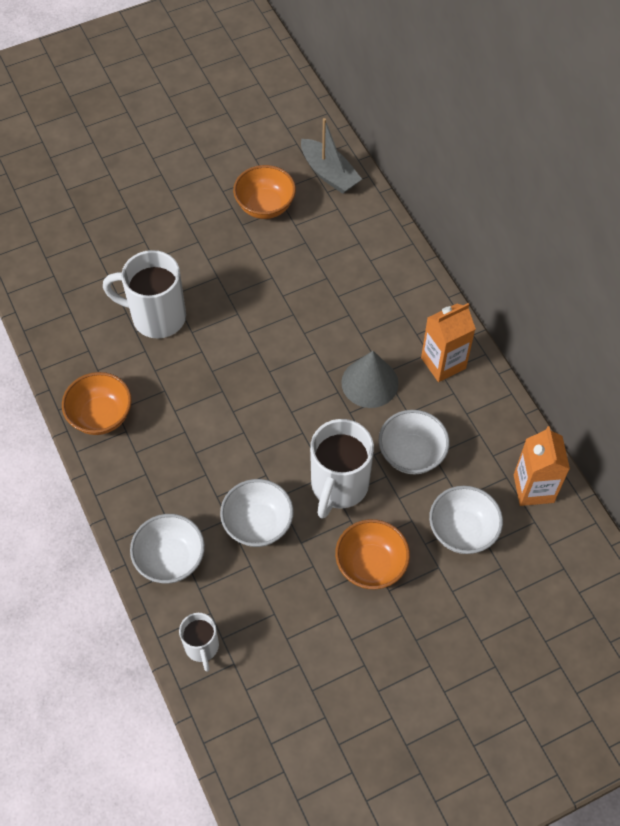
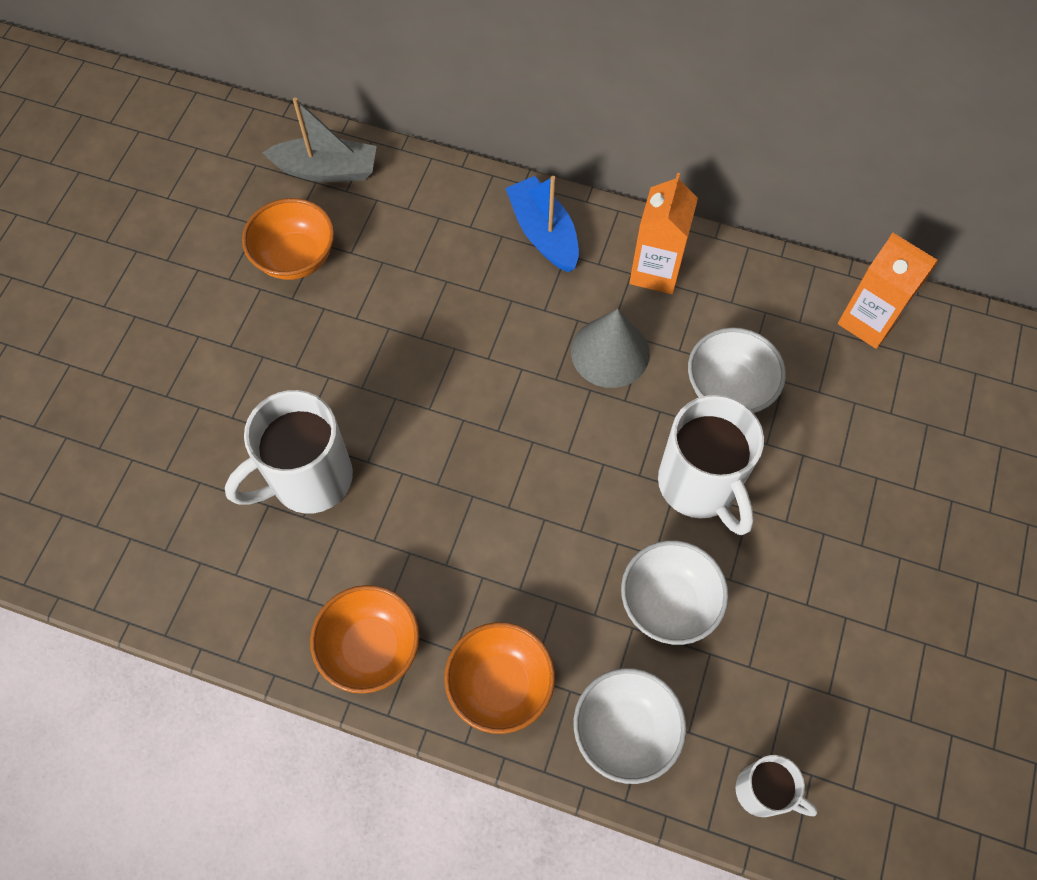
camera: 45 degrees left, 5 degrees up
(371, 565) = (818, 536): orange bowl -> orange bowl (500, 685)
(405, 295) = (543, 233): none -> blue boat
(462, 531) = (857, 421): white bowl -> none

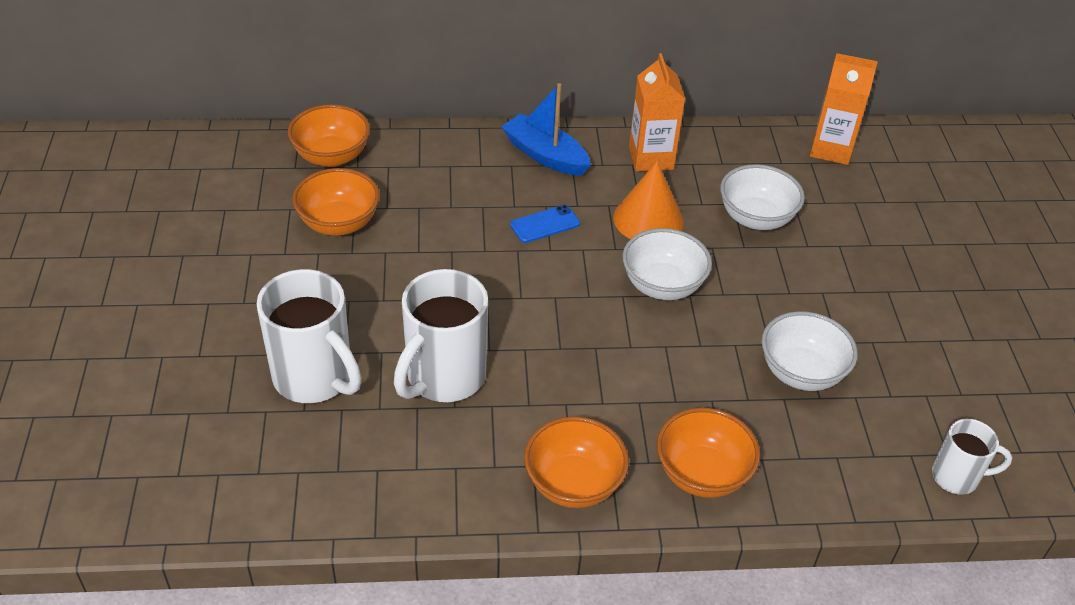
camera: 25 degrees left, 20 degrees down
(327, 170) = (332, 156): grey boat -> orange bowl
(498, 324) = (545, 224): none -> blue phone
(610, 352) = (648, 219): grey cone -> orange cone
(625, 731) = (824, 472): white bowl -> white bowl (662, 285)
(699, 485) = (774, 287): white mug -> white mug (315, 378)

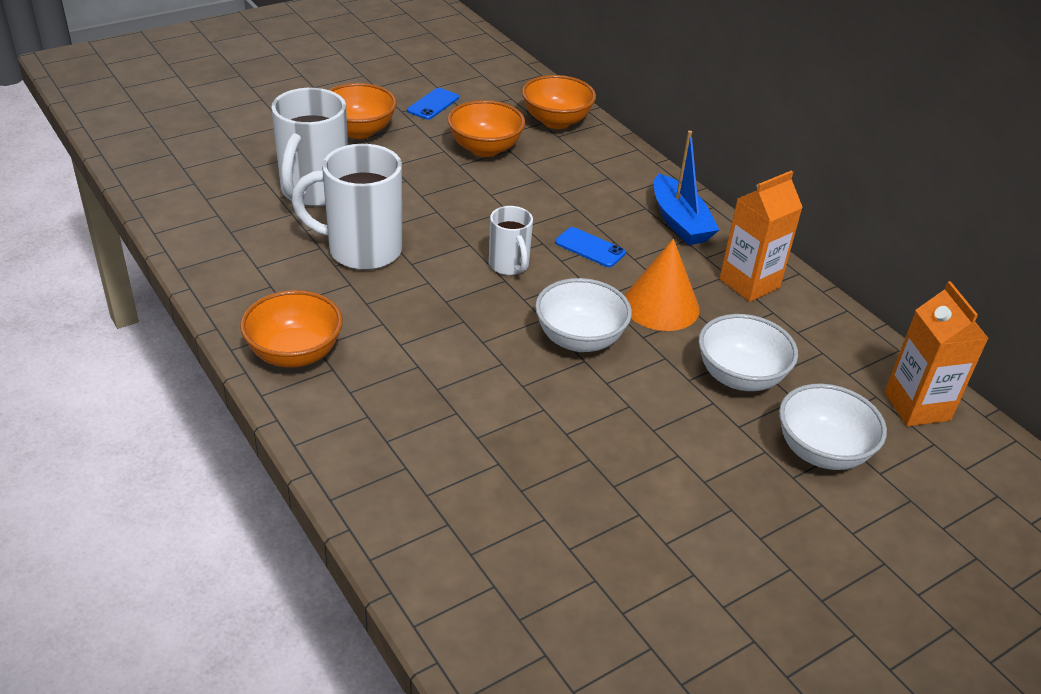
camera: 60 degrees right, 5 degrees down
(225, 226) = (433, 104): none -> blue phone
(545, 155) = (679, 221): blue boat -> blue boat turned 150 degrees clockwise
(702, 474) = (358, 430): orange bowl -> orange bowl (359, 131)
(801, 372) = (545, 467): white bowl -> white bowl (821, 451)
(956, 477) = (489, 634): white mug -> white mug (509, 265)

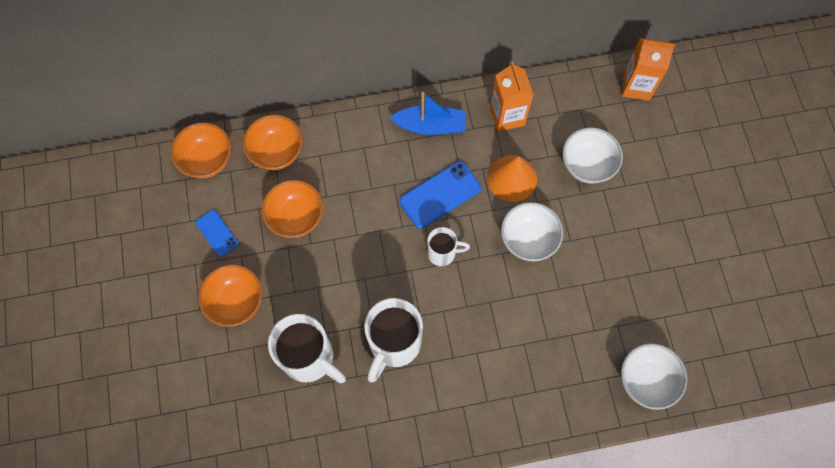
camera: 65 degrees left, 30 degrees up
(295, 354) = (490, 416): orange bowl -> orange bowl (207, 160)
(590, 248) = (440, 194): blue phone -> blue phone, size x1.67
(821, 451) = (655, 153): white bowl -> white bowl (646, 380)

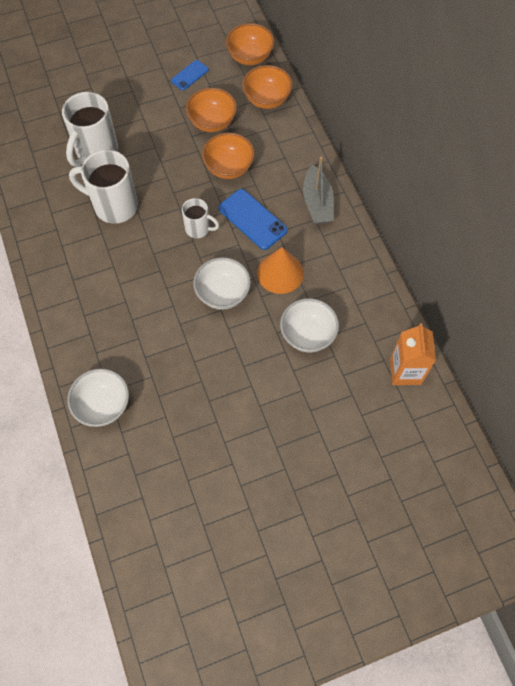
camera: 80 degrees right, 5 degrees down
(236, 301) = (136, 97): orange bowl -> orange bowl (229, 167)
(430, 126) = (317, 203): blue boat -> grey boat
(442, 253) = (198, 229): white mug -> white mug turned 60 degrees counterclockwise
(507, 116) = (342, 261): orange carton -> none

